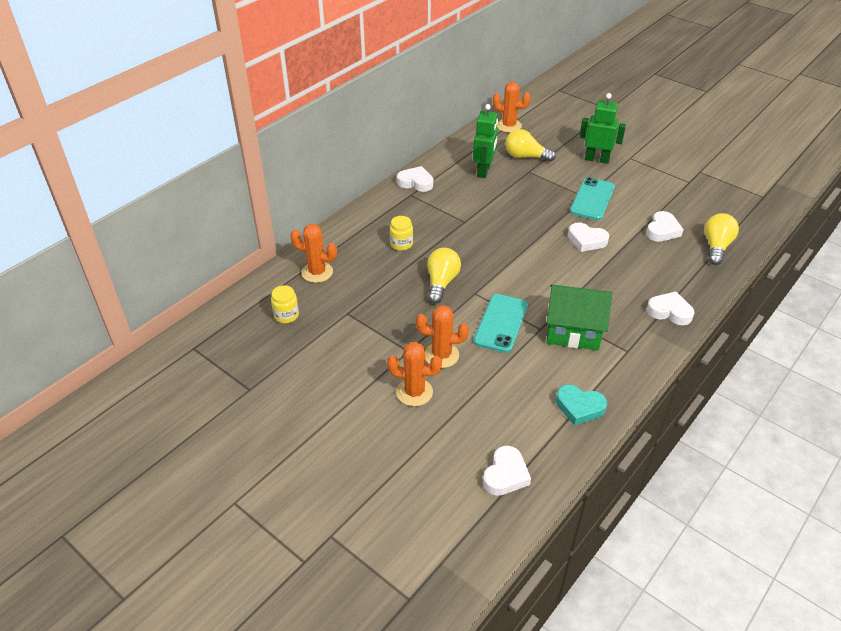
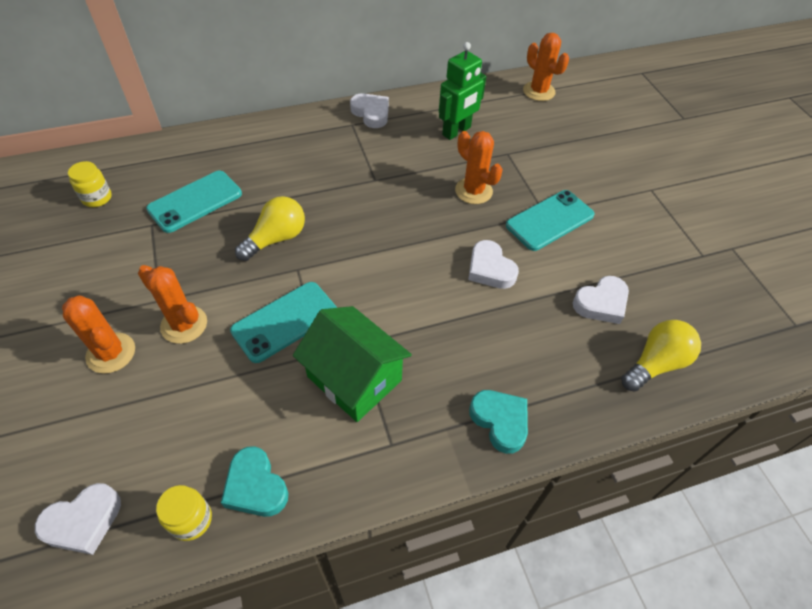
camera: 30 degrees right, 10 degrees up
(317, 272) = (173, 166): orange cactus -> orange cactus (473, 191)
(360, 286) = (195, 201): none -> turquoise phone
(401, 244) = (284, 175): yellow jar -> yellow jar (191, 520)
(525, 156) = (521, 134): yellow light bulb -> none
(597, 159) = (605, 173): green robot -> none
(669, 312) = (500, 421): white heart -> turquoise heart

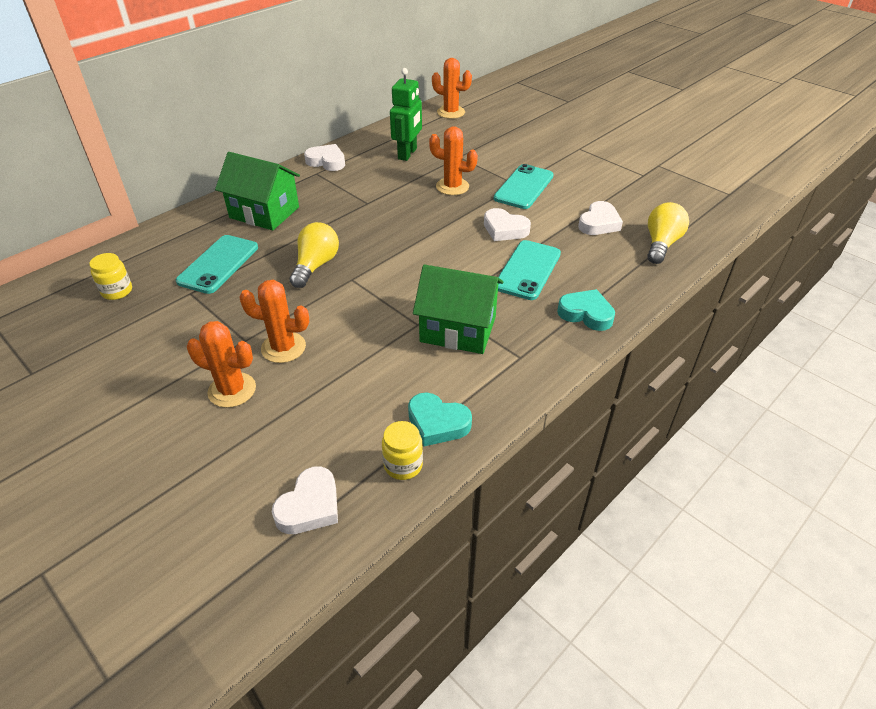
camera: 25 degrees left, 10 degrees down
(274, 155) = (264, 212): none -> green house
(285, 321) = (371, 315): turquoise phone -> turquoise phone (527, 270)

